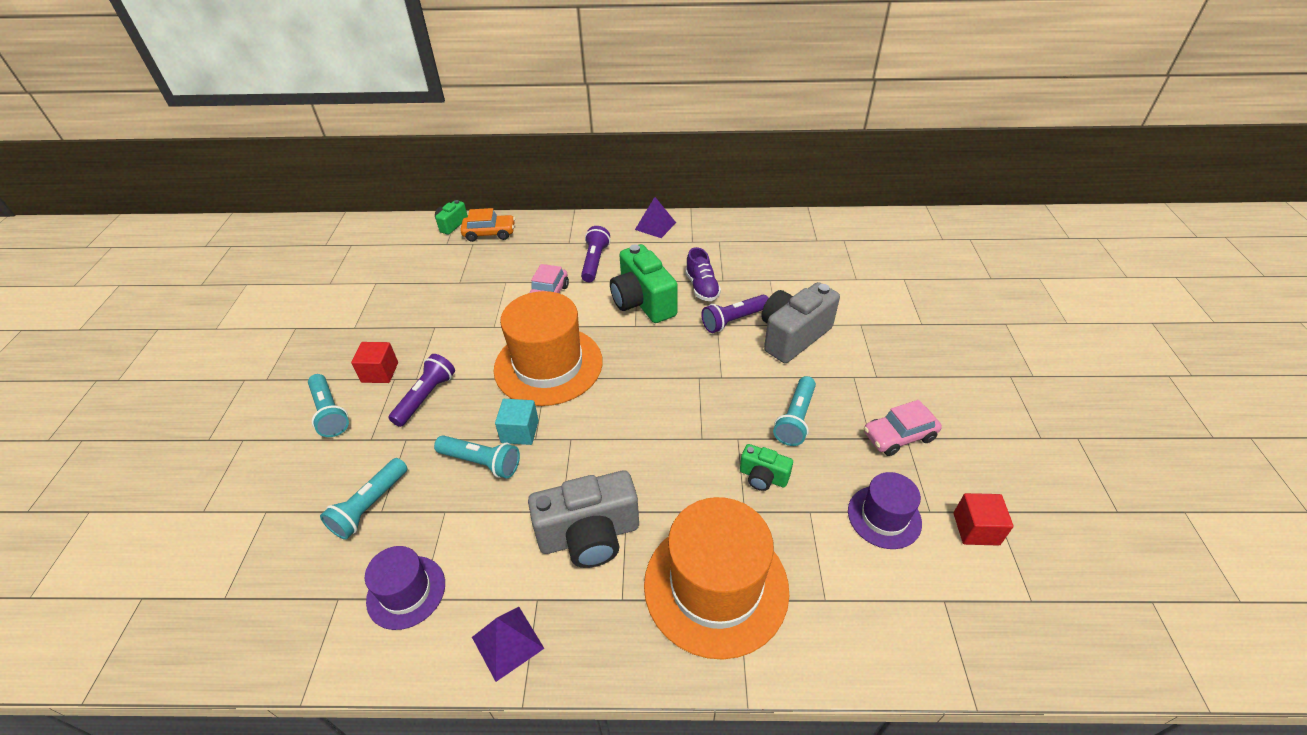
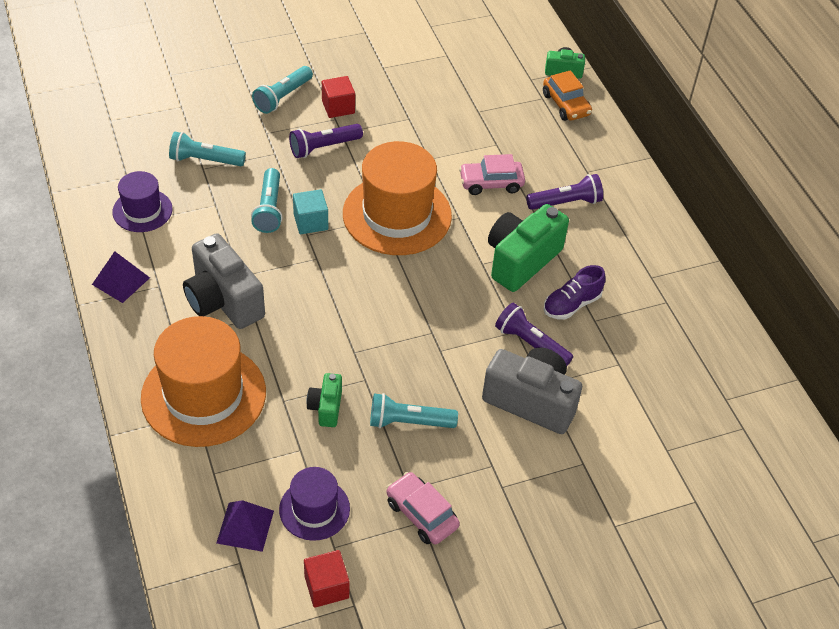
camera: 65 degrees right, 5 degrees up
(426, 397) = (323, 147): purple flashlight -> purple flashlight turned 150 degrees clockwise
(655, 226) = (661, 236): purple pyramid -> purple pyramid (245, 526)

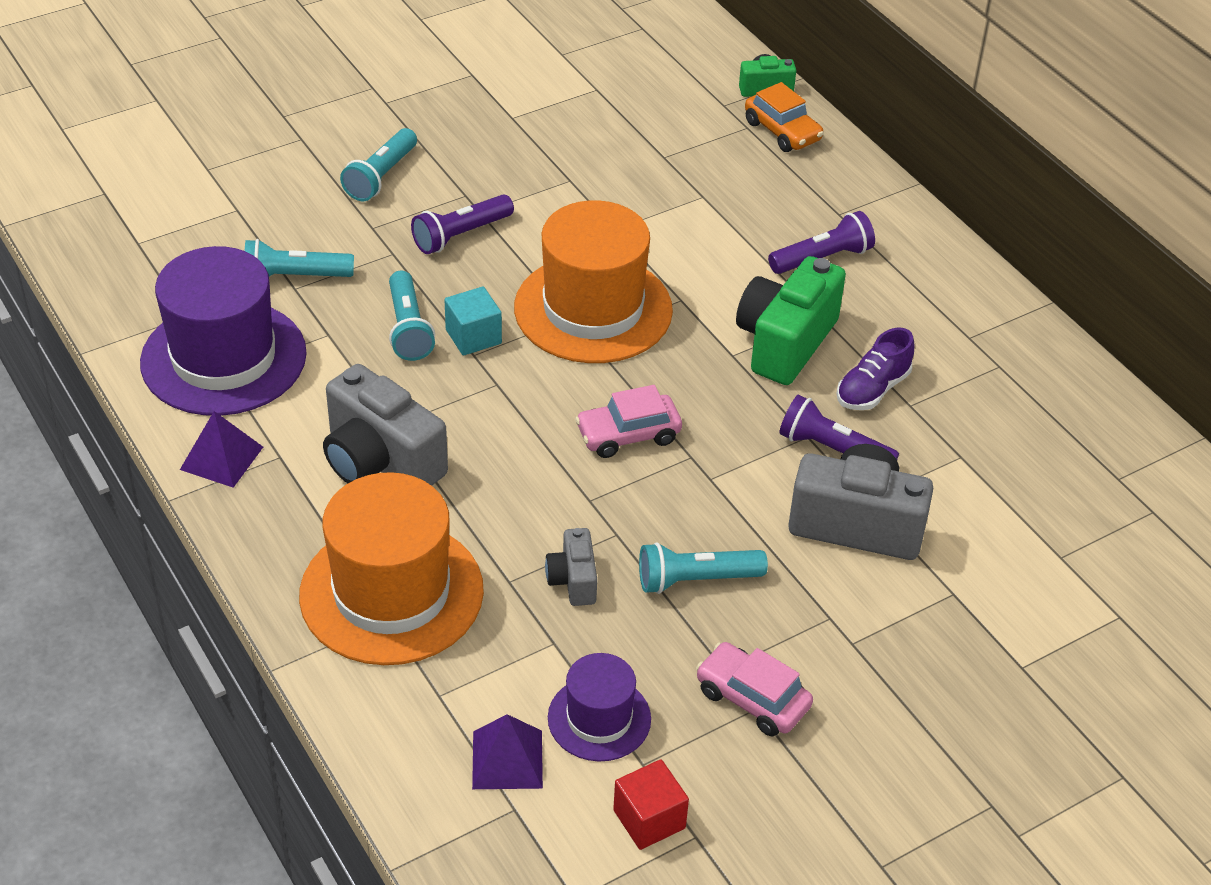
camera: 10 degrees left, 5 degrees down
(142, 210) = (223, 358): purple hat -> purple hat, size x1.87
(326, 407) = (573, 580): green camera -> grey camera
(338, 107) = (465, 179): red cube -> none
(491, 183) = (711, 248): pink car -> pink car (628, 435)

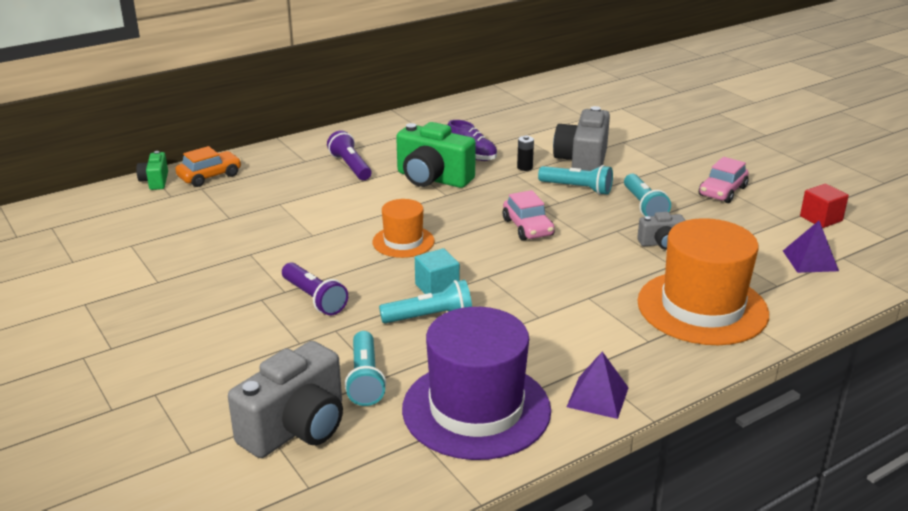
camera: 90 degrees left, 15 degrees down
(380, 461) = (579, 320): grey camera -> grey camera (296, 428)
(381, 176) = (227, 343): turquoise flashlight -> turquoise flashlight (577, 188)
(593, 309) = (403, 241): orange hat -> orange hat, size x0.54
(599, 718) = (762, 233): purple hat -> none
(832, 449) = (524, 167): purple flashlight -> black battery

